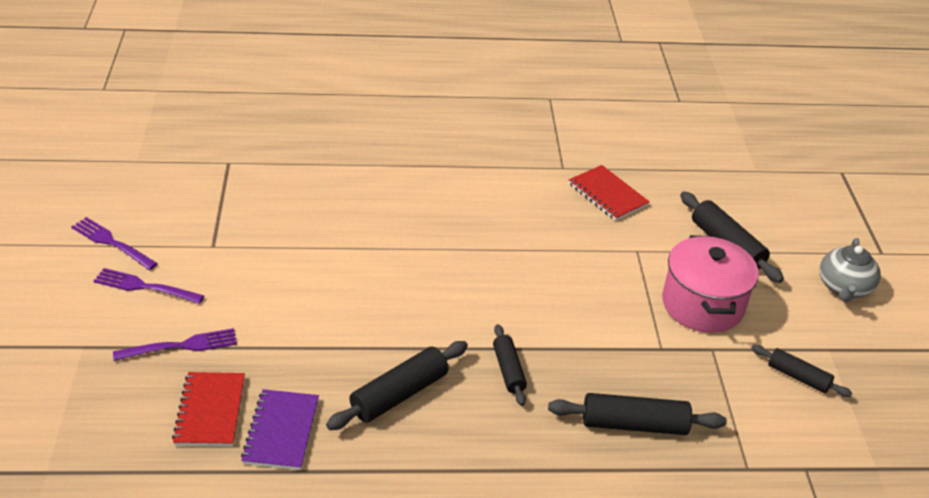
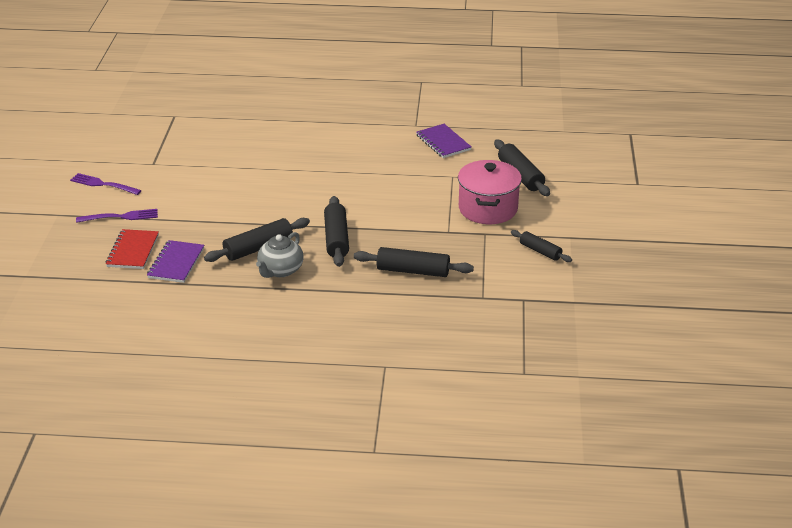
camera: 10 degrees right, 5 degrees down
(112, 243) = (85, 159): purple fork -> none
(508, 370) = (336, 239): black rolling pin -> black rolling pin, size x1.59
(607, 195) = (443, 142): red notebook -> purple notebook
(844, 288) = (598, 203): grey teapot -> grey teapot (280, 270)

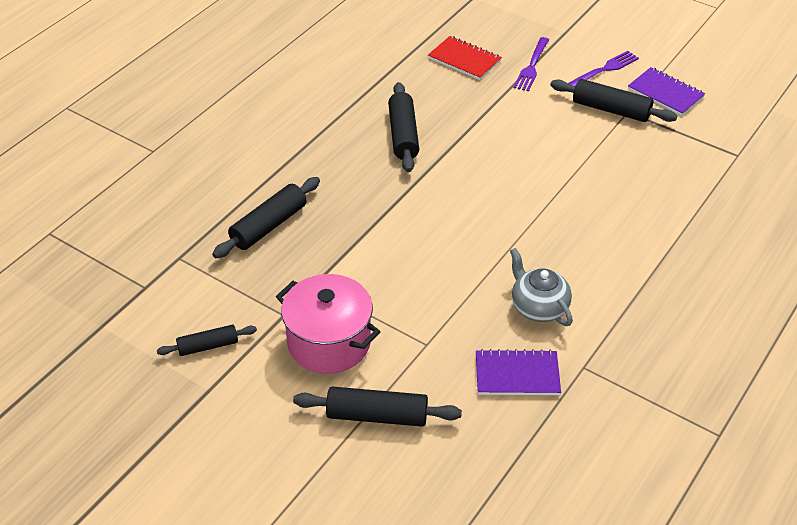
camera: 120 degrees right, 10 degrees up
(176, 263) = (421, 79): purple notebook -> purple notebook (665, 93)
(280, 270) = (353, 137): grey teapot -> grey teapot (538, 307)
(336, 239) = (374, 193): black rolling pin -> black rolling pin (611, 110)

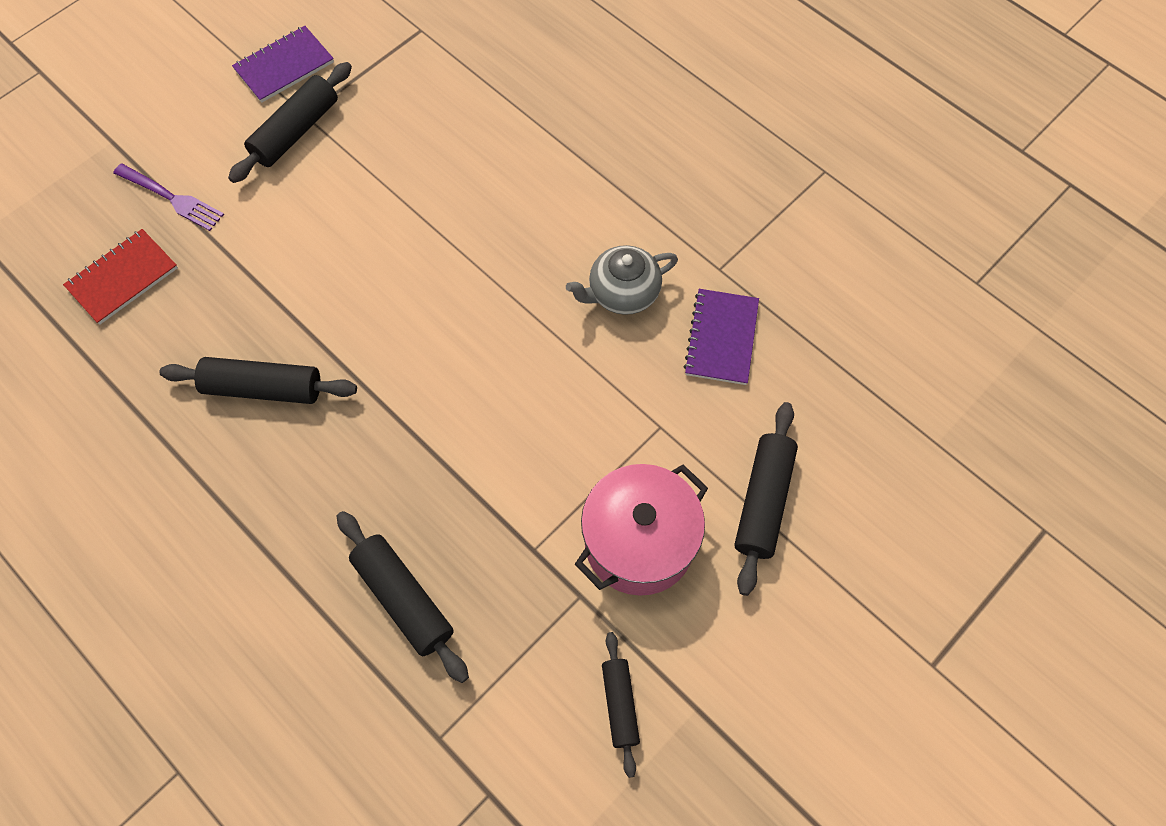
camera: 80 degrees left, 20 degrees up
(604, 69) = (212, 117): purple fork -> none

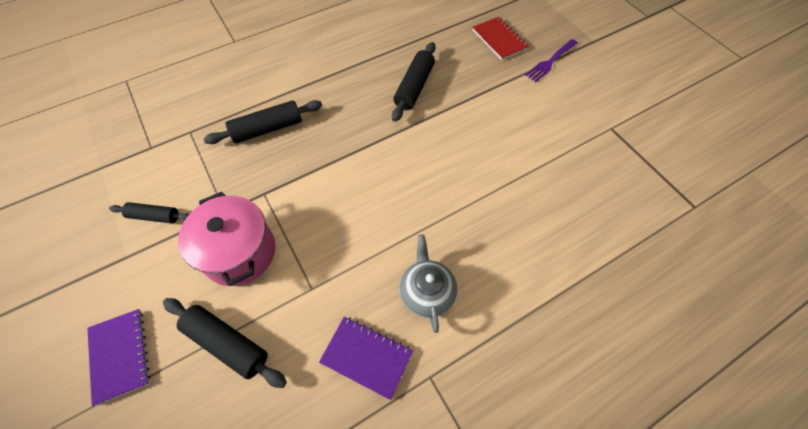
camera: 105 degrees right, 5 degrees down
(284, 66) = (655, 122): purple notebook -> purple notebook (120, 355)
(296, 131) = (597, 121): black rolling pin -> none

